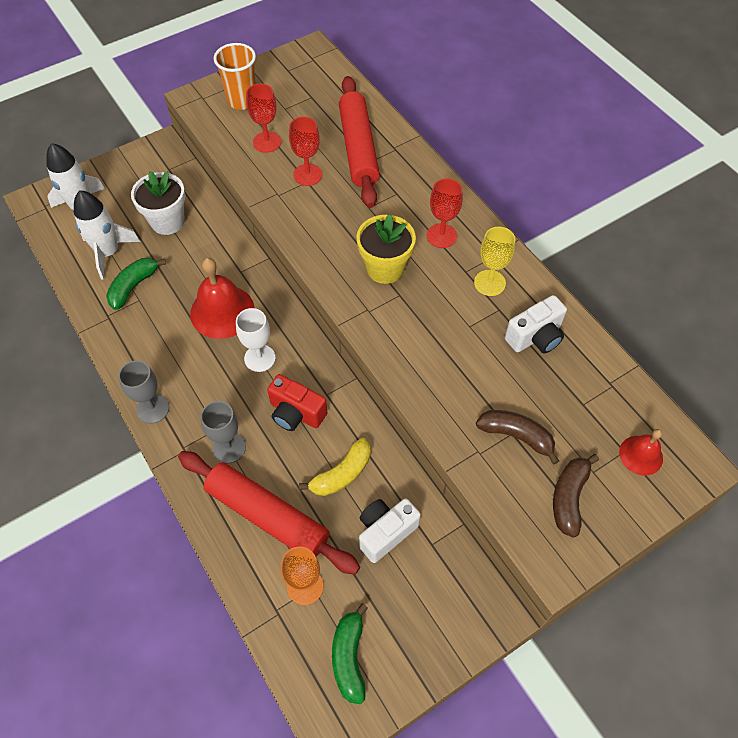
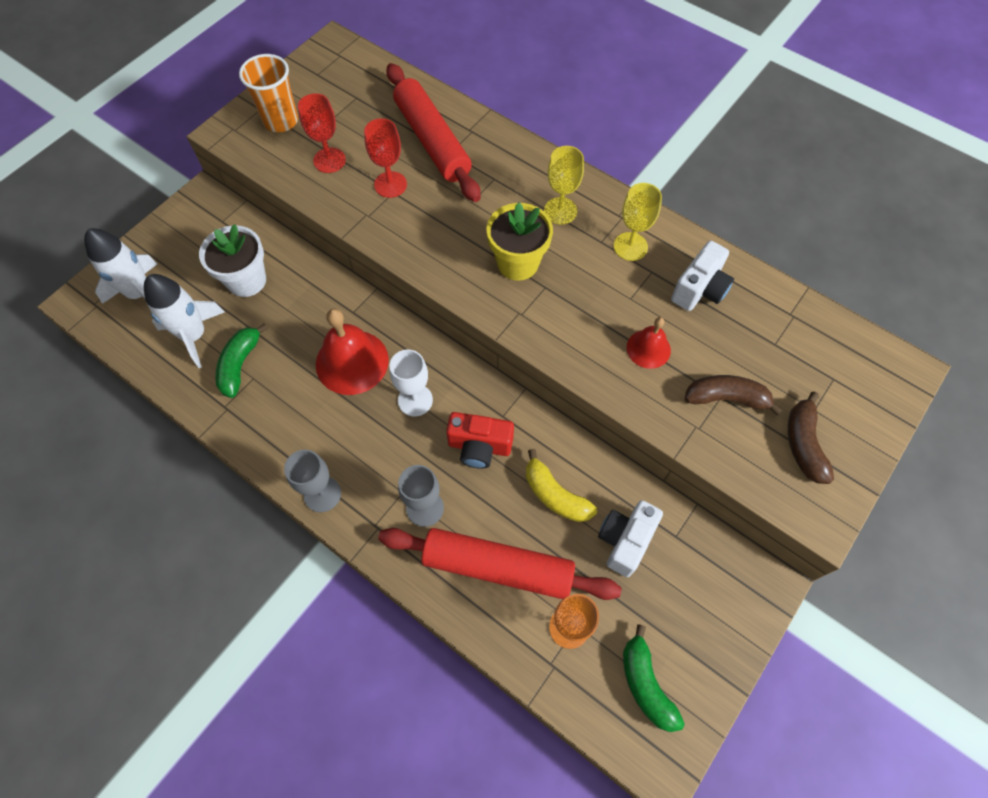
camera: 20 degrees left, 5 degrees up
(342, 474) = (555, 495): yellow banana -> yellow banana turned 105 degrees clockwise
(441, 236) = (560, 211): red goblet -> yellow goblet
(641, 455) = (850, 377): red bell -> red bell (648, 349)

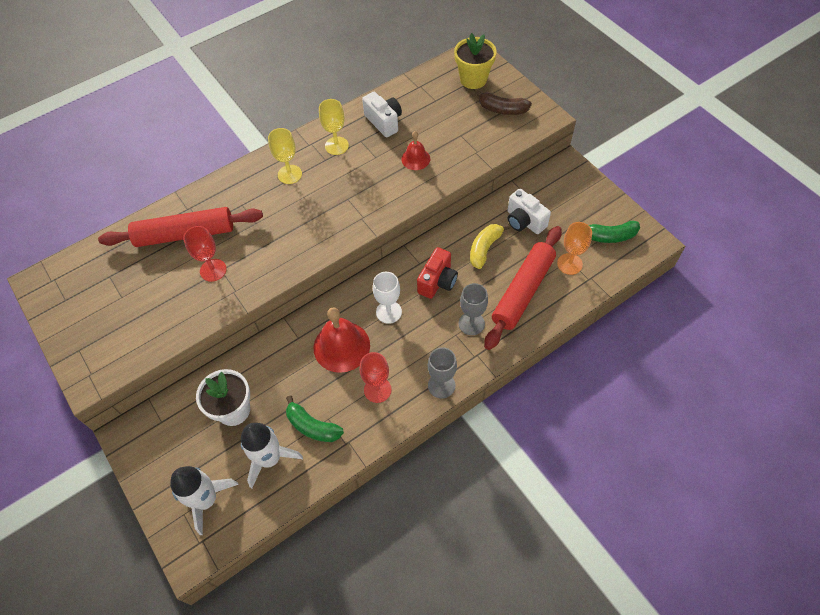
camera: 70 degrees left, 5 degrees down
(281, 121) = (102, 336): orange cup -> none
(329, 160) = (166, 307): red goblet -> red goblet (377, 390)
(518, 263) = (321, 209): yellow flower pot -> yellow flower pot (473, 79)
(555, 495) = (484, 249): yellow banana -> yellow banana turned 150 degrees clockwise
(726, 398) = (462, 133): brown banana -> none

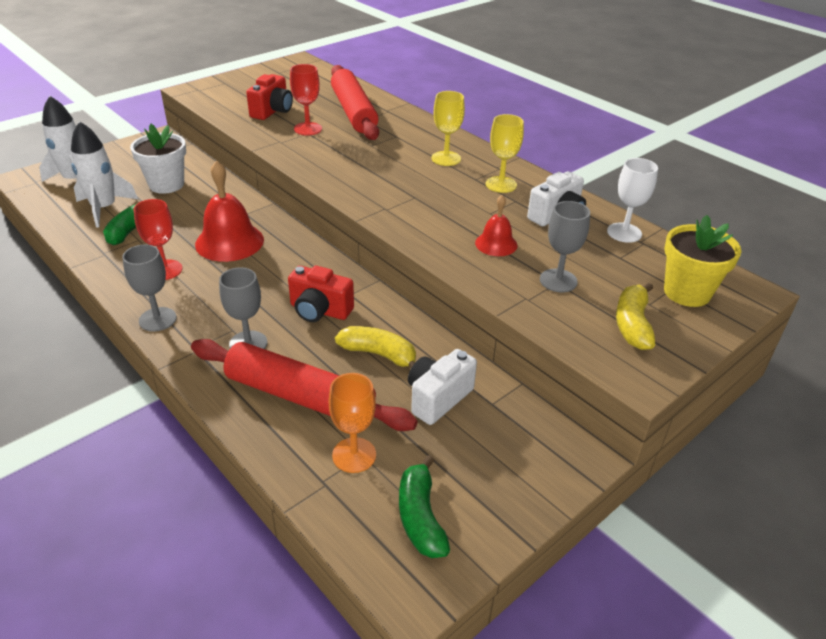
camera: 80 degrees right, 20 degrees down
(166, 300) = (272, 111): none -> red camera
(388, 312) = (274, 272): white goblet -> white goblet (624, 233)
(459, 134) = (558, 280): none -> grey goblet
(502, 109) = (632, 324): brown banana -> yellow banana

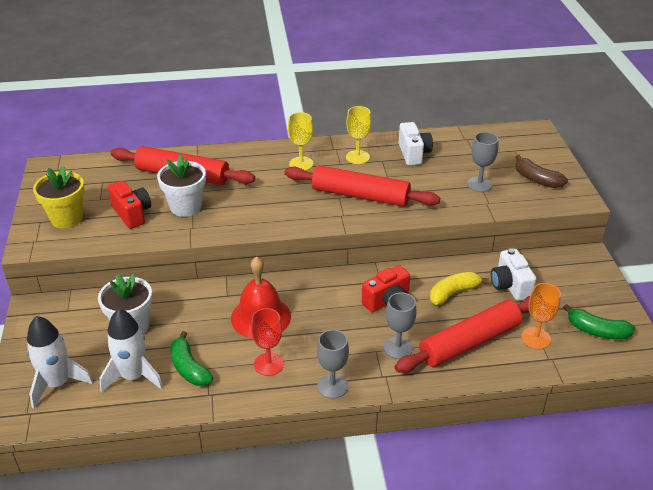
camera: 55 degrees left, 0 degrees up
(308, 129) = (186, 207): red goblet -> white flower pot
(433, 208) = (360, 195): none -> red rolling pin
(496, 244) = (424, 189): red bell -> none
(624, 233) = (452, 140): white goblet -> none
(632, 324) = (536, 179): yellow banana -> brown banana
(687, 292) = (523, 149): yellow flower pot -> yellow flower pot (66, 218)

